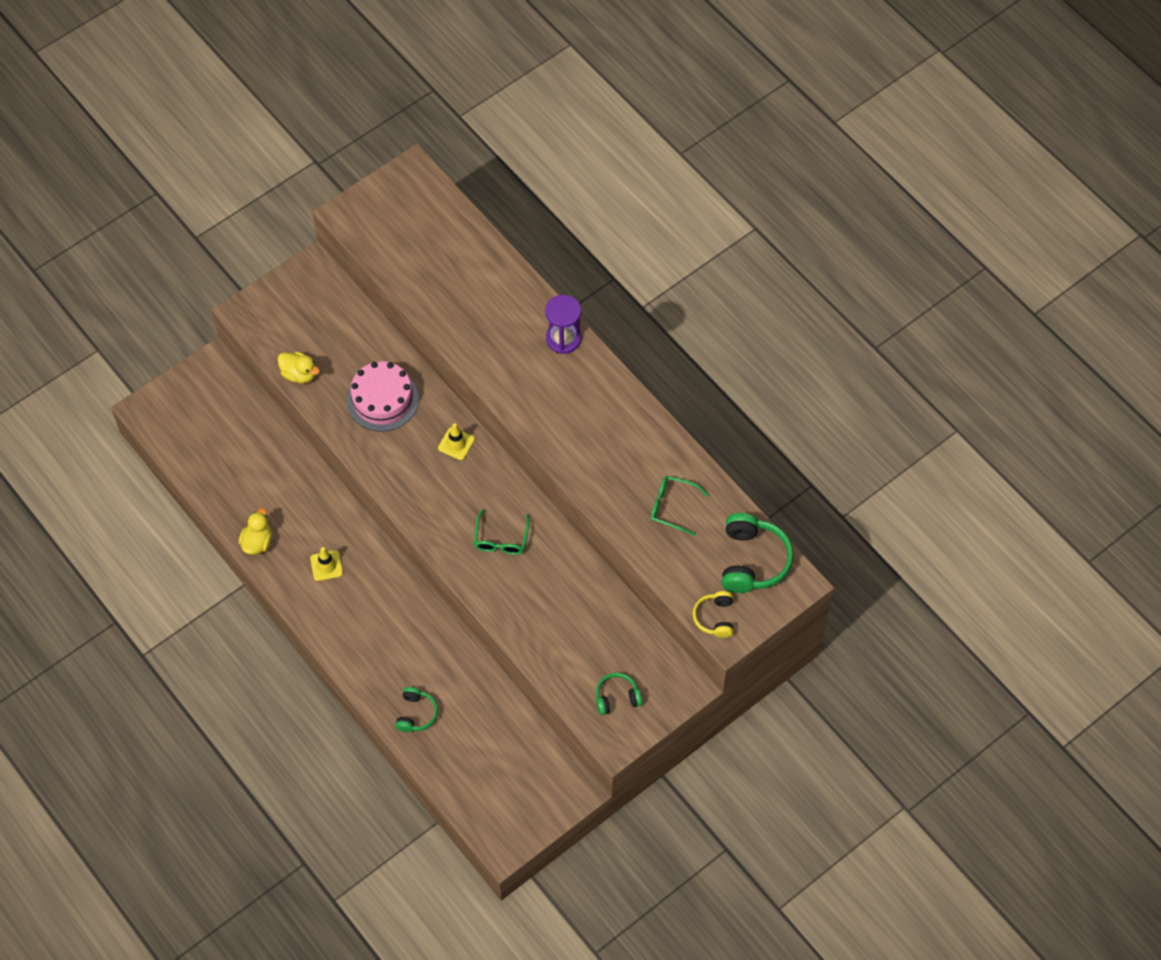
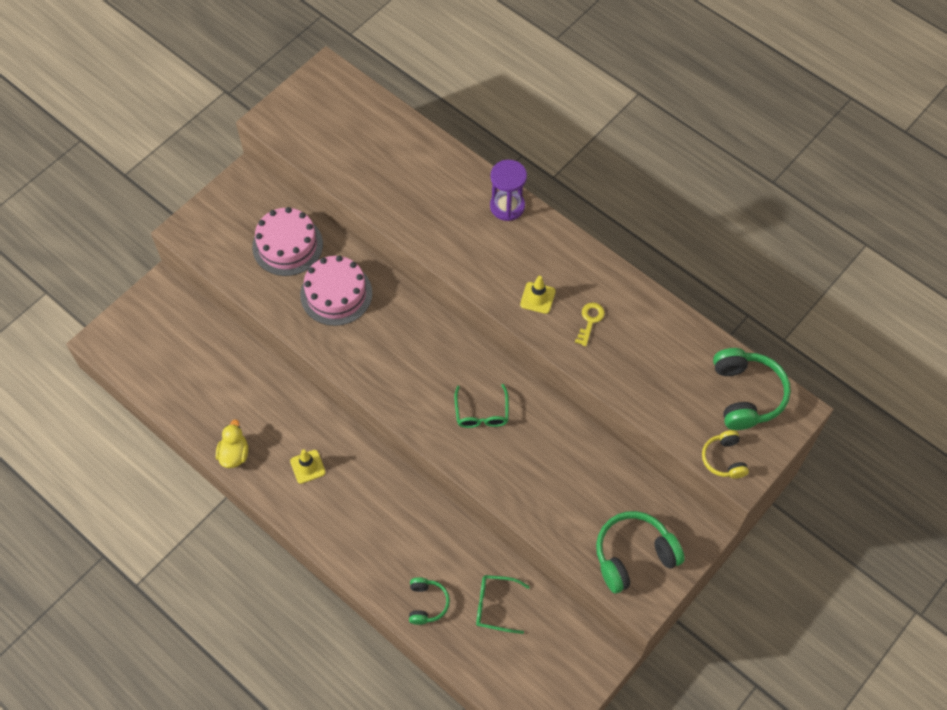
camera: 10 degrees left, 0 degrees up
(299, 374) = (249, 282): yellow duck -> none
(343, 343) = (287, 245): none -> pink cake
(456, 444) = (417, 325): yellow traffic cone -> yellow traffic cone (537, 298)
(617, 697) = (634, 556): green headphones -> green headphones, size x1.74
(618, 465) = (590, 321): none -> yellow key
(673, 507) = (654, 353): green glasses -> green glasses (496, 606)

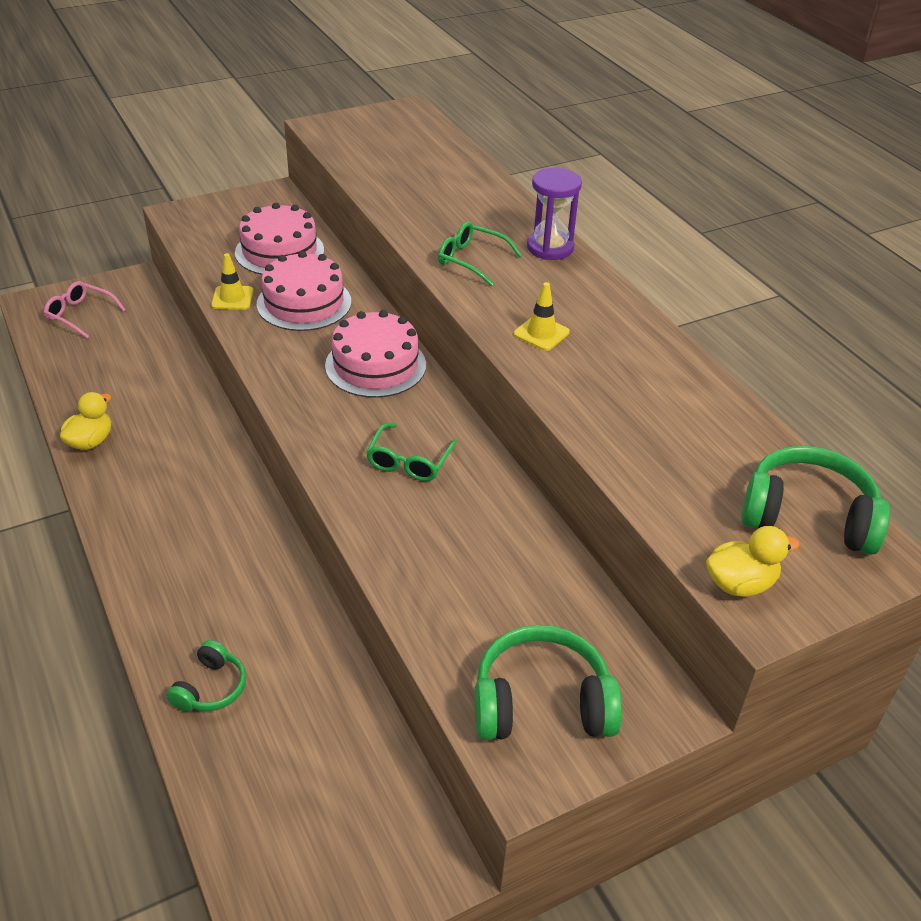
camera: 20 degrees right, 20 degrees down
(145, 339) = (81, 315): none -> pink glasses
(307, 466) = (167, 481): yellow traffic cone -> yellow traffic cone (232, 298)
(418, 336) = (375, 365): none -> pink cake
(496, 606) = (308, 728): green glasses -> green glasses (472, 260)
(590, 321) = (602, 373): yellow key -> none
(724, 459) = (740, 584): yellow headphones -> yellow duck
(746, 395) = (808, 516): green headphones -> green headphones turned 90 degrees counterclockwise

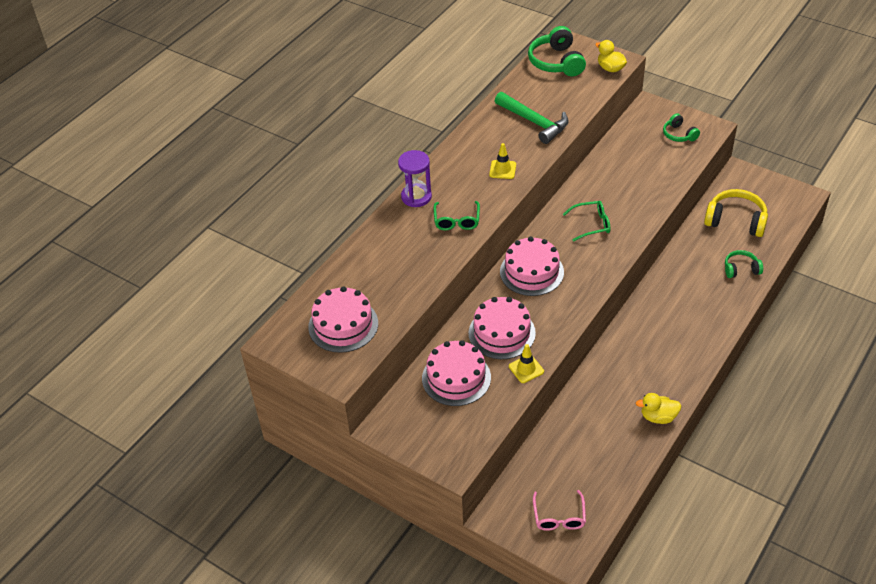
camera: 115 degrees left, 5 degrees up
(318, 760) = (736, 221): none -> yellow headphones
(385, 145) = (343, 325): none -> pink cake
(541, 703) = (679, 134): green headphones -> green headphones, size x0.57
(634, 410) = (534, 122): none -> green hammer

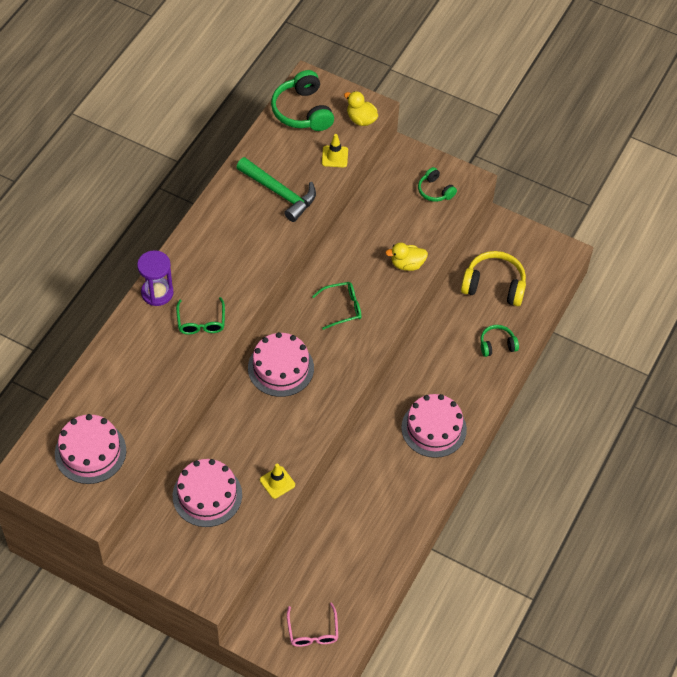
camera: 10 degrees left, 10 degrees up
(501, 333) = (251, 441): pink cake -> pink cake (434, 428)
(502, 170) = (247, 256): yellow traffic cone -> yellow traffic cone (335, 156)
(658, 417) = (409, 519): yellow duck -> yellow duck (407, 264)

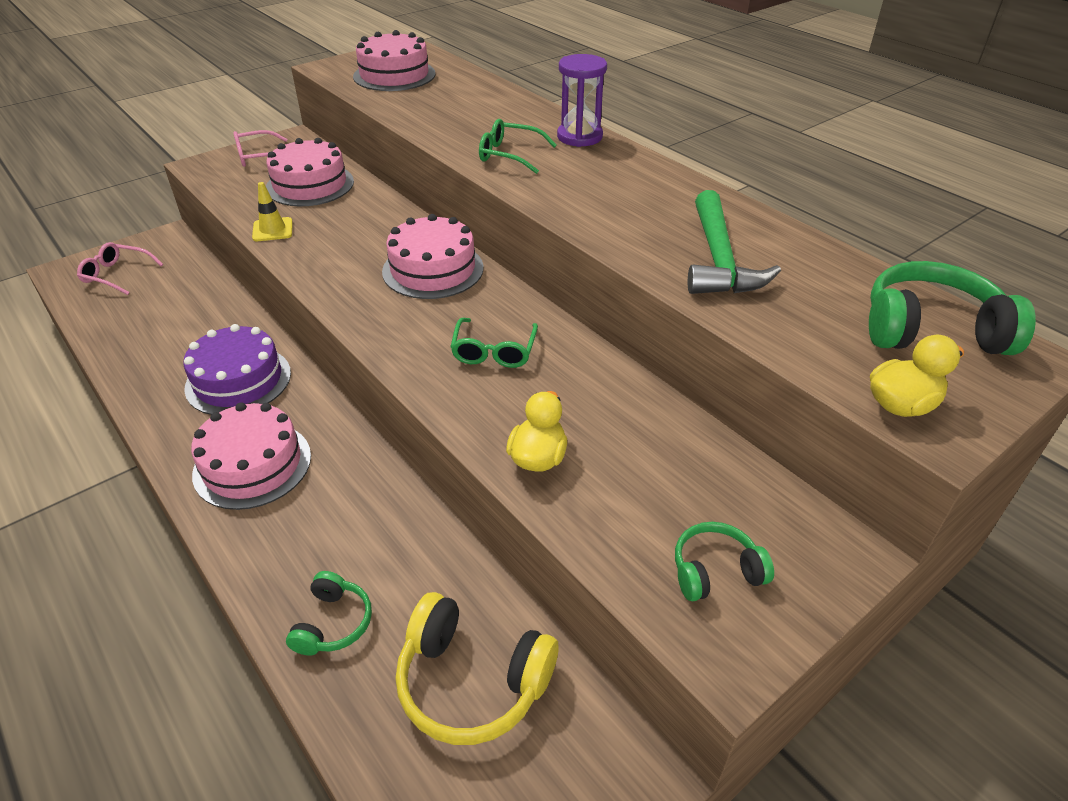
camera: 115 degrees right, 15 degrees down
(178, 559) = (258, 156): none -> pink glasses
(280, 193) = (719, 260): green hammer -> green hammer turned 60 degrees counterclockwise
(335, 156) = (793, 340): yellow traffic cone -> none
(378, 476) = (238, 380): none -> purple cake
(494, 286) = (472, 681): yellow headphones -> yellow headphones turned 75 degrees clockwise

